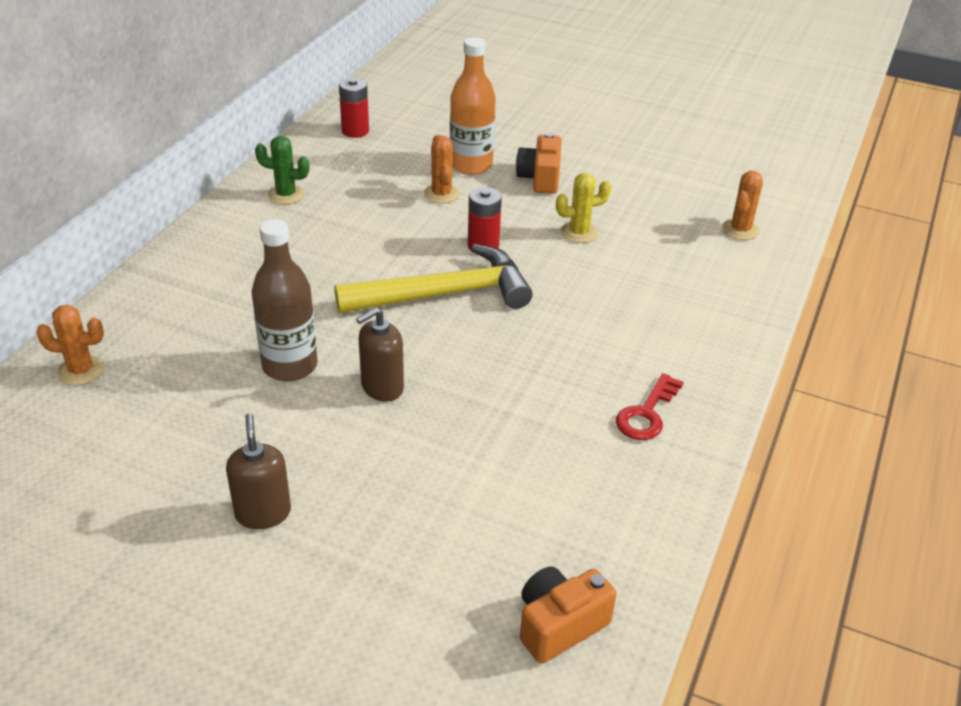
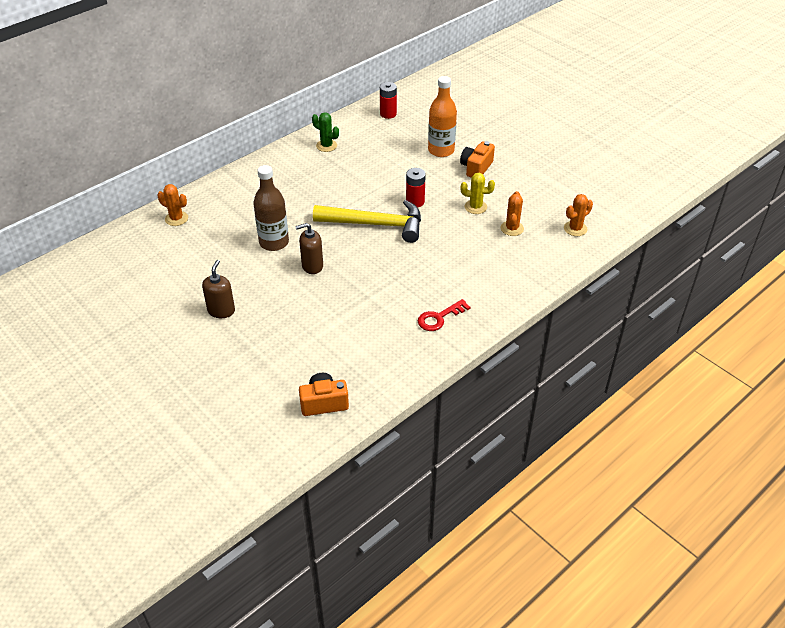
camera: 25 degrees right, 5 degrees up
(441, 194) = (412, 165): orange cactus -> orange cactus (512, 228)

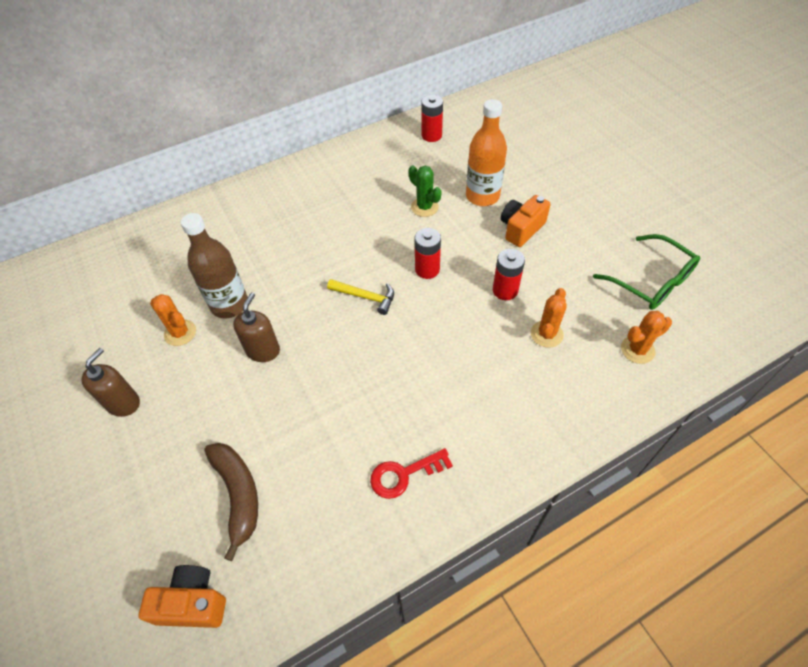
camera: 15 degrees right, 10 degrees up
(176, 218) = (130, 249): orange cactus -> orange cactus (180, 333)
(312, 266) = (263, 350): brown soap dispenser -> brown soap dispenser turned 105 degrees clockwise
(326, 146) = (343, 170): green cactus -> green cactus (424, 207)
(330, 346) = (238, 494): none -> brown banana
(375, 224) = (365, 297): yellow hammer -> yellow hammer, size x0.48
(475, 207) = (505, 290): yellow cactus -> red battery
(576, 188) = (652, 282): none -> green glasses

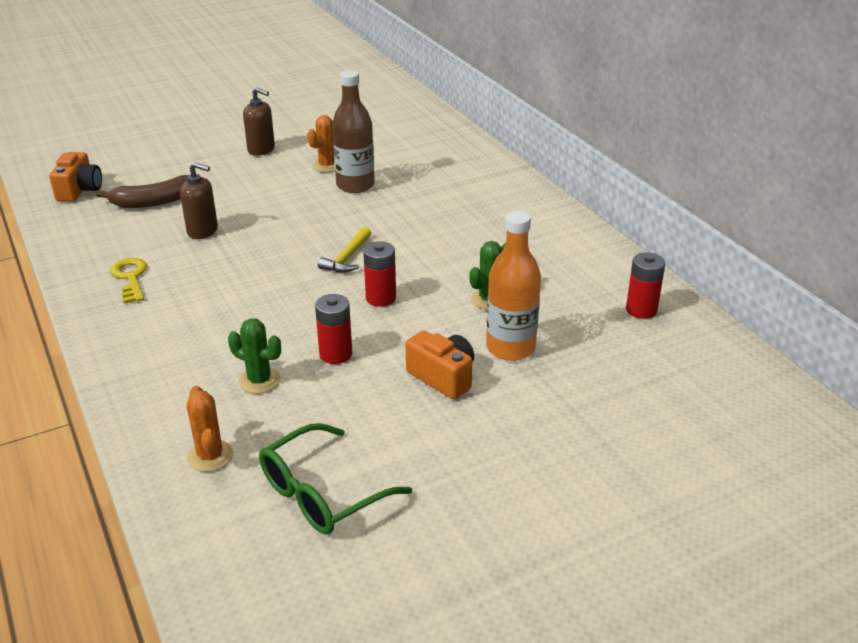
camera: 90 degrees right, 20 degrees down
(263, 350) = (294, 204): brown soap dispenser -> brown soap dispenser (203, 231)
(404, 474) = (130, 278): red key -> yellow key
(546, 334) = (259, 381): orange cactus -> green cactus

